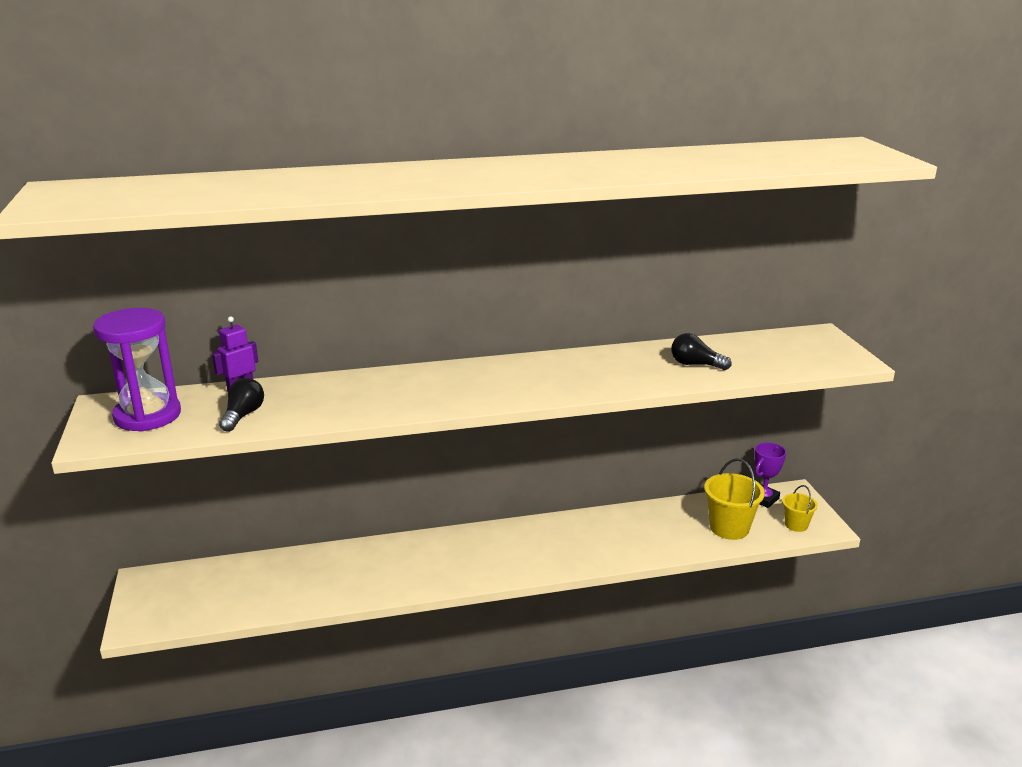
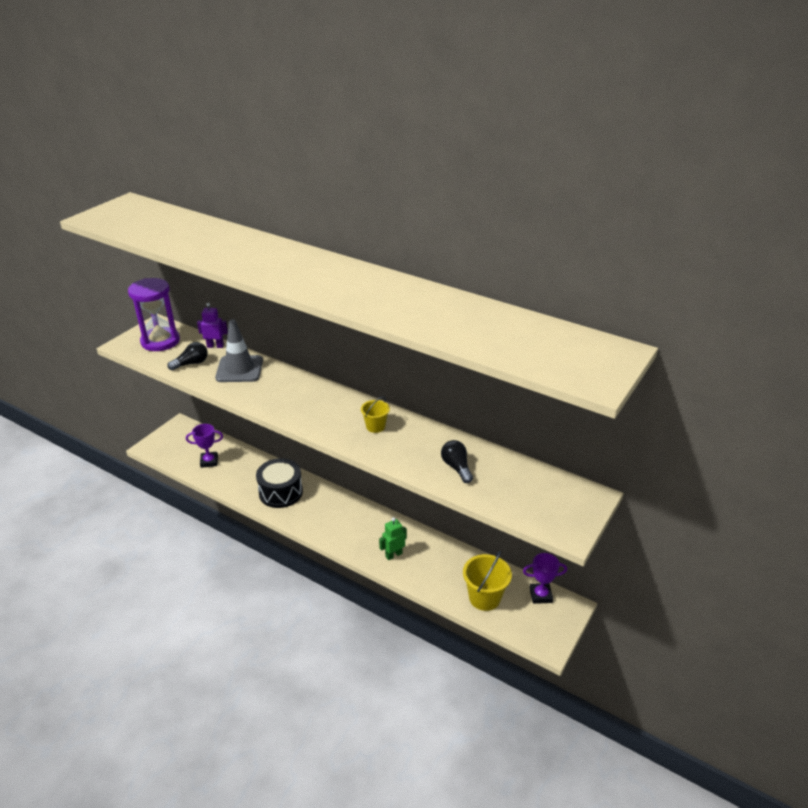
camera: 45 degrees right, 10 degrees up
(254, 591) = (209, 461): none -> purple trophy
(320, 394) = (239, 369): none -> grey traffic cone
(398, 567) = (281, 492): none -> black drum
(604, 546) = (393, 555): none -> green robot
(796, 525) = (532, 628): yellow bucket -> yellow bucket (375, 426)

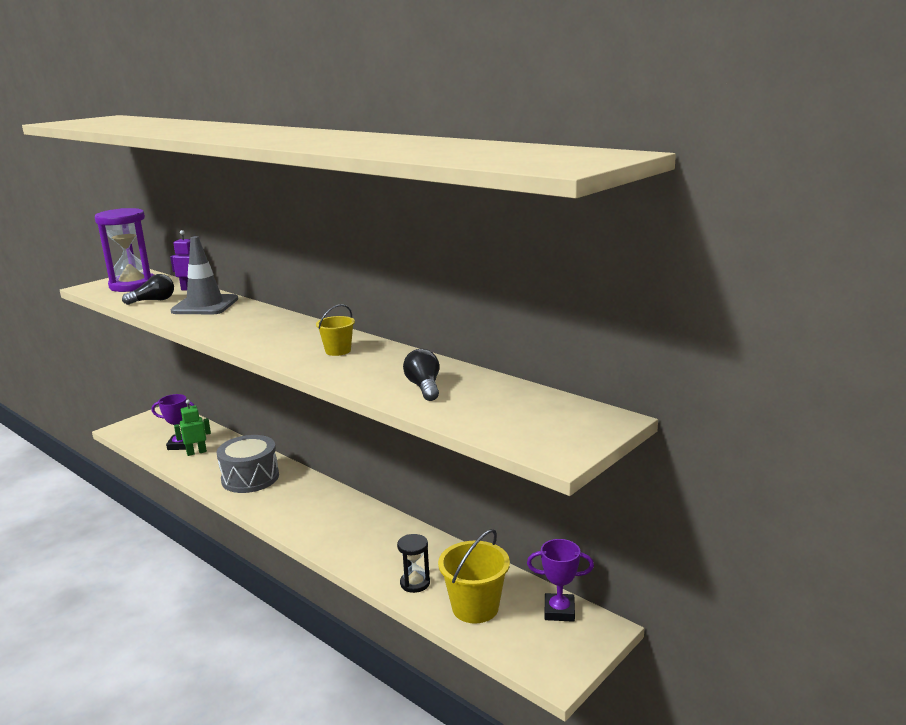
camera: 10 degrees right, 15 degrees down
(281, 492) = (250, 478): black drum -> grey drum
(393, 555) = (366, 550): green robot -> green robot (196, 452)
(437, 581) = (415, 583): none -> black hourglass

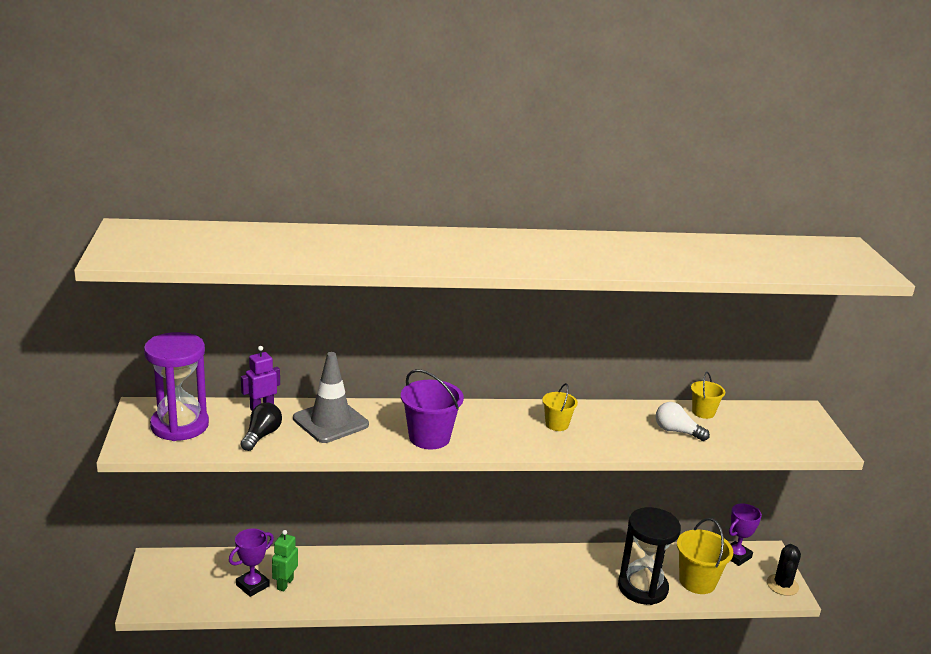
camera: 50 degrees left, 5 degrees up
(234, 330) = (429, 437): none -> purple bucket
(250, 478) = (384, 579): grey drum -> none
(415, 583) = (642, 588): black hourglass -> black hourglass, size x2.00
(424, 387) = (677, 431): black light bulb -> white light bulb
(489, 384) = (703, 412): none -> yellow bucket
(561, 663) = (782, 585): none -> black cactus

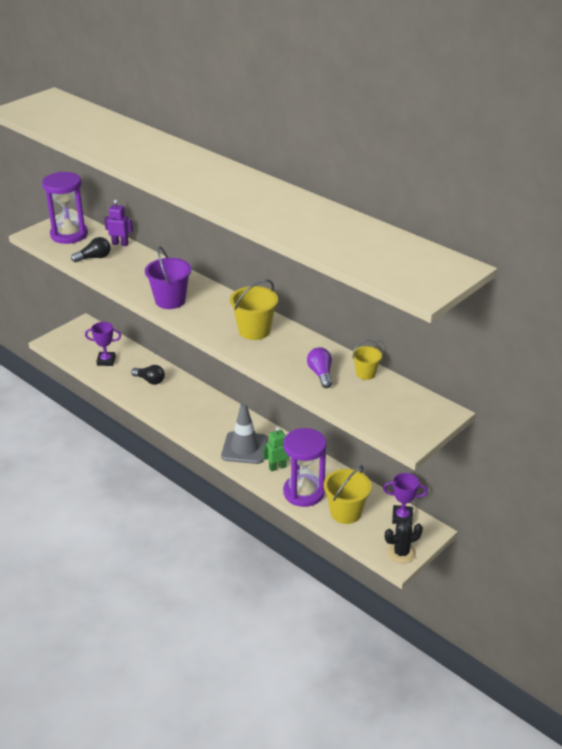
camera: 50 degrees right, 10 degrees up
(285, 584) = (121, 369): green robot -> green robot (277, 467)
(330, 422) = (138, 267): grey traffic cone -> grey traffic cone (244, 448)
(336, 576) = (150, 380): none -> black light bulb
(557, 424) = (254, 331): yellow bucket -> yellow bucket, size x1.71
(642, 588) = (304, 492): black hourglass -> purple hourglass
(677, 431) = (320, 374): white light bulb -> purple light bulb

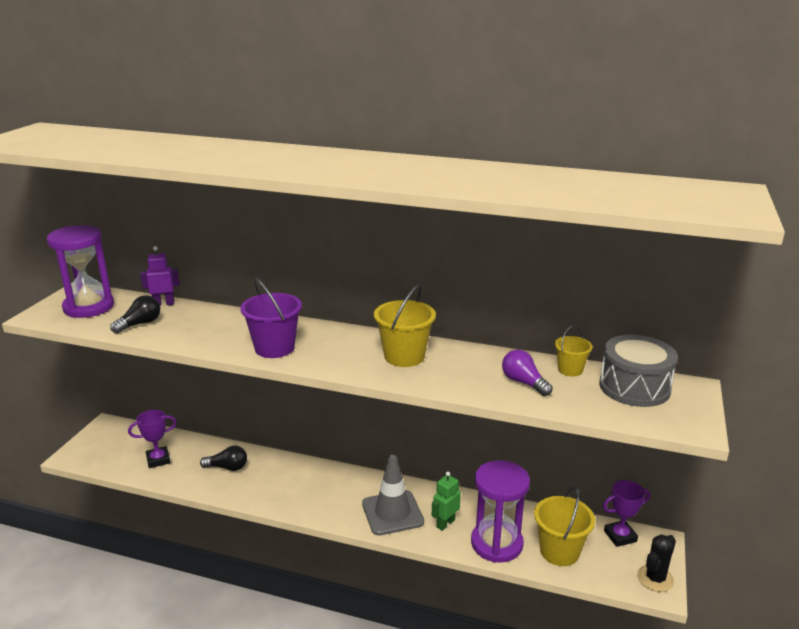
camera: 25 degrees left, 10 degrees down
(399, 400) = (634, 387): none -> grey drum

